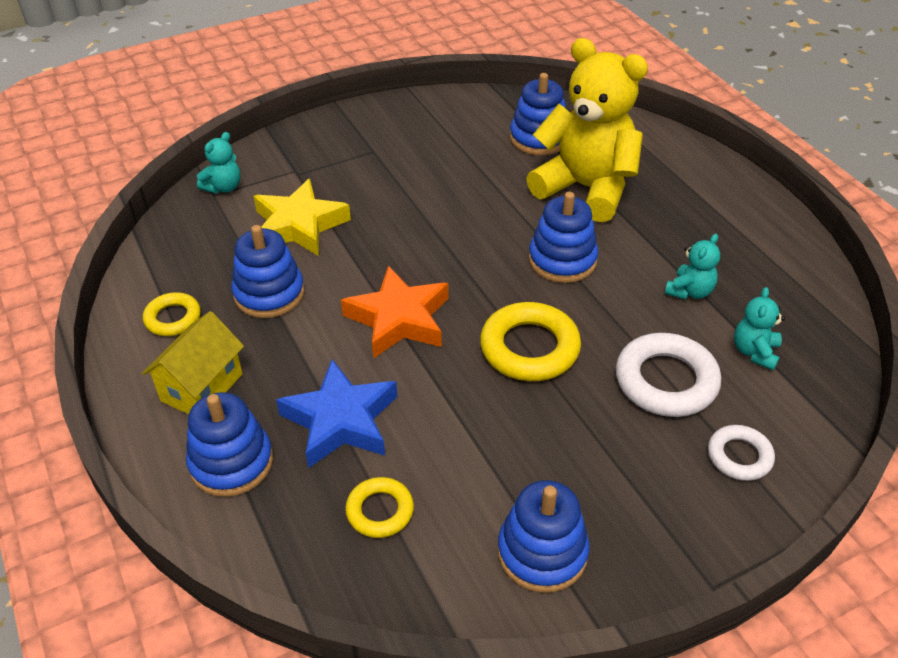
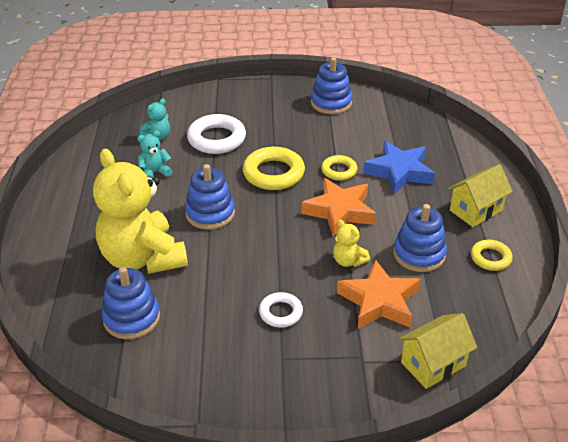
camera: 155 degrees left, 5 degrees down
(223, 187) = (433, 364): turquoise teddy bear -> yellow house
(231, 462) = (464, 171): blue stacking toy -> none
(299, 225) = (379, 301): yellow star -> orange star
(354, 257) = (348, 261): none -> yellow teddy bear
(380, 511) = (395, 133): yellow ring -> yellow ring (339, 170)
(739, 456) = (215, 105): white ring -> white ring (280, 313)

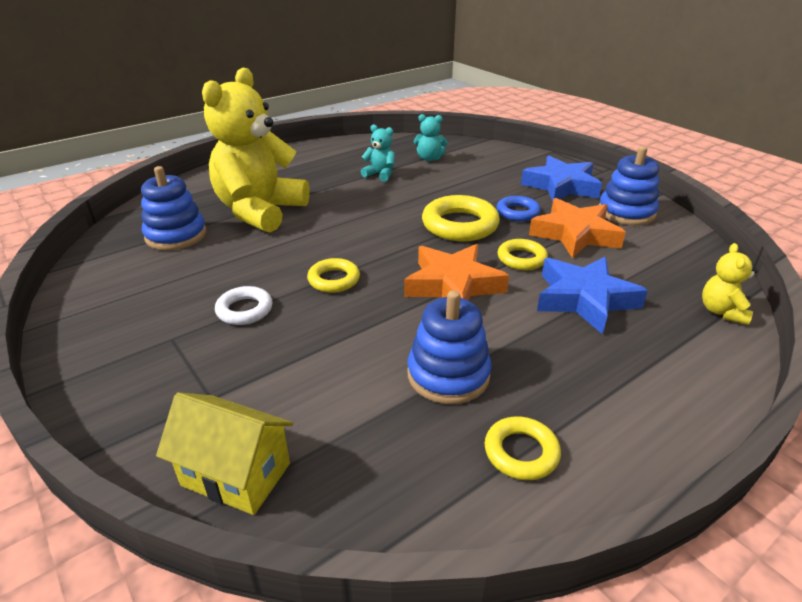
camera: 55 degrees right, 5 degrees down
(210, 213) = (356, 217): blue stacking toy -> none
(216, 139) = (467, 181): white ring -> none
(271, 106) = (561, 186): none -> blue star
(284, 142) = (517, 212): none -> blue ring
(284, 258) = (334, 280): none -> yellow ring
(348, 261) = (374, 323): yellow teddy bear -> yellow teddy bear (721, 312)
(379, 301) = (323, 374): orange star -> orange star (575, 234)
(476, 210) = (606, 395): yellow house -> none

